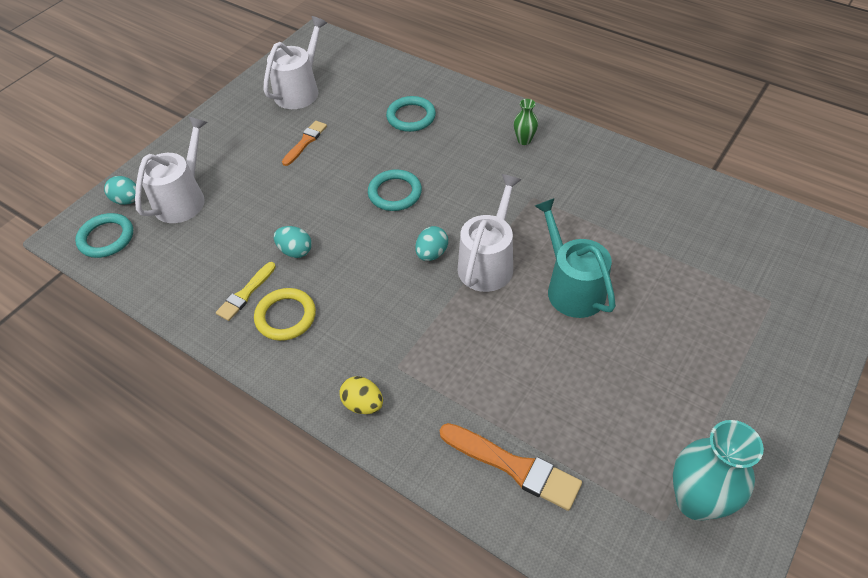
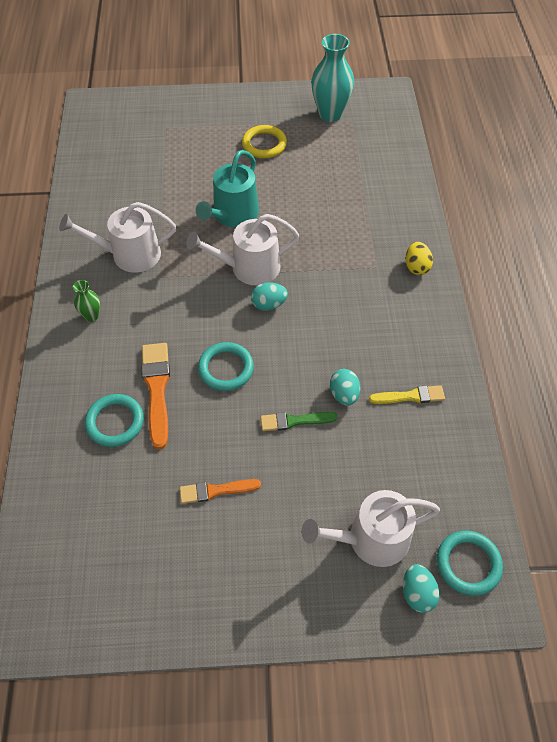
camera: 130 degrees left, 5 degrees up
(285, 316) = (402, 354): yellow ring -> yellow ring (264, 144)
(300, 90) = (139, 565): white watering can -> white watering can (129, 255)
(308, 208) = (294, 421): none -> green brush
(514, 467) = (382, 182): orange brush -> orange brush (157, 389)

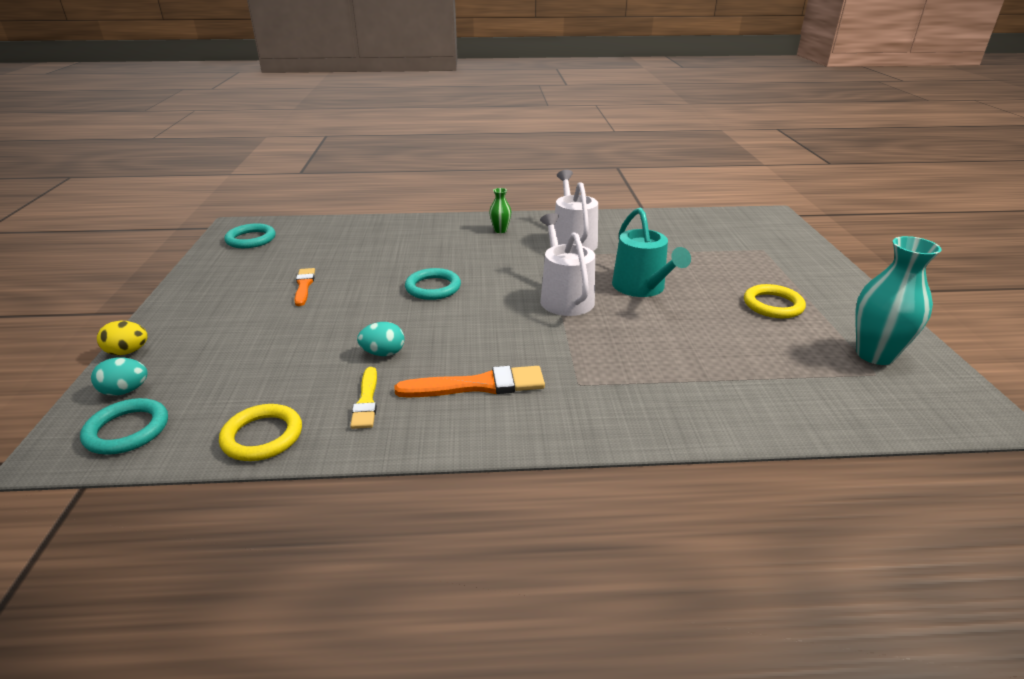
camera: 90 degrees right, 25 degrees down
(115, 422) = (389, 244): turquoise ring -> turquoise ring (251, 239)
(157, 389) = (417, 258): orange brush -> orange brush (478, 385)
(233, 215) = (642, 288): turquoise watering can -> turquoise watering can turned 135 degrees counterclockwise
(269, 304) = (513, 309): turquoise egg -> none
(294, 421) = (360, 323): green brush -> none
(371, 539) = (204, 364): white watering can -> none
(416, 267) = (584, 420): yellow egg -> yellow egg (128, 352)
(460, 458) = (262, 436): none -> yellow ring

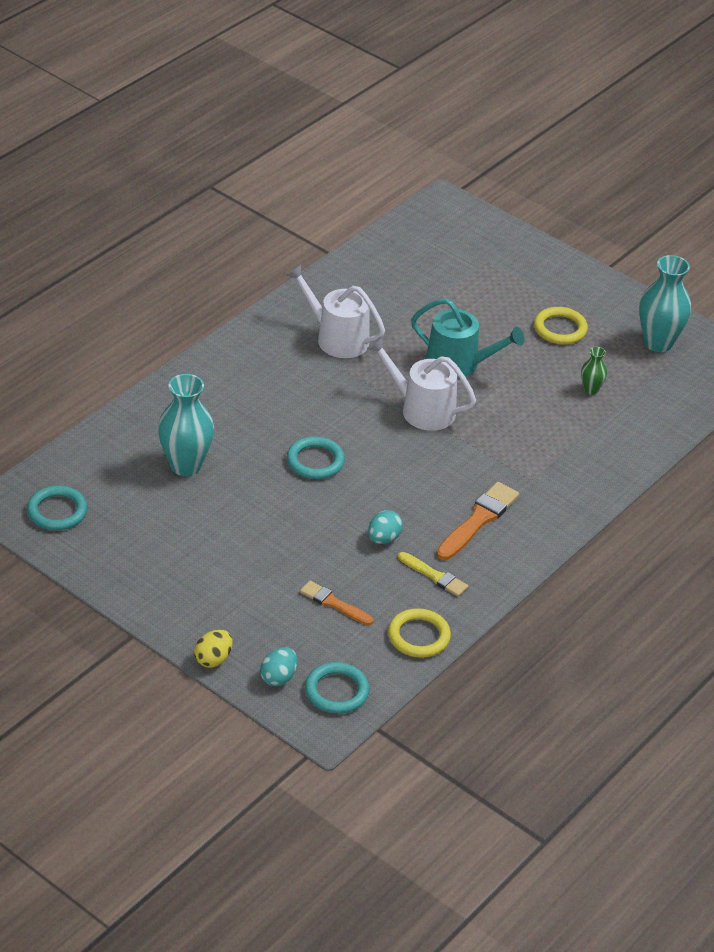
camera: 50 degrees left, 10 degrees up
(304, 286) = (214, 525): orange brush -> orange brush (333, 603)
(356, 253) = (185, 465): none -> turquoise vase
(500, 230) = (257, 360): green vase -> green vase (591, 389)

